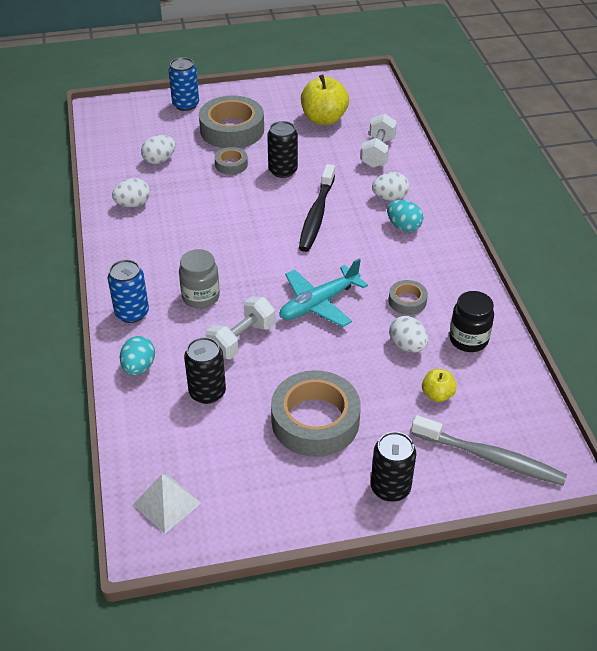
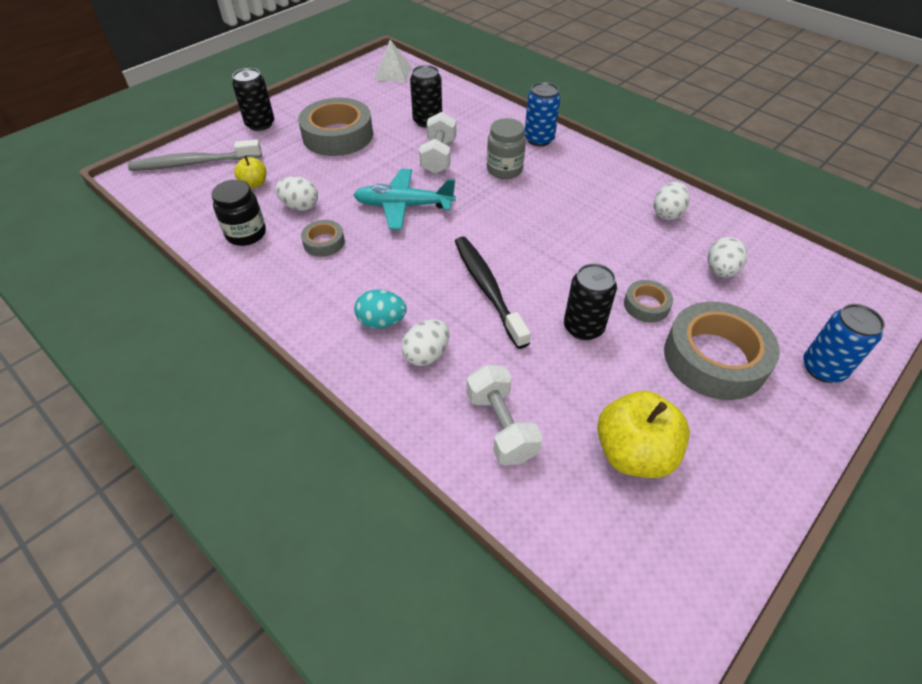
camera: 145 degrees right, 5 degrees up
(139, 367) = (489, 115): turquoise egg -> none
(318, 303) = (403, 206): turquoise plane -> turquoise plane turned 105 degrees counterclockwise

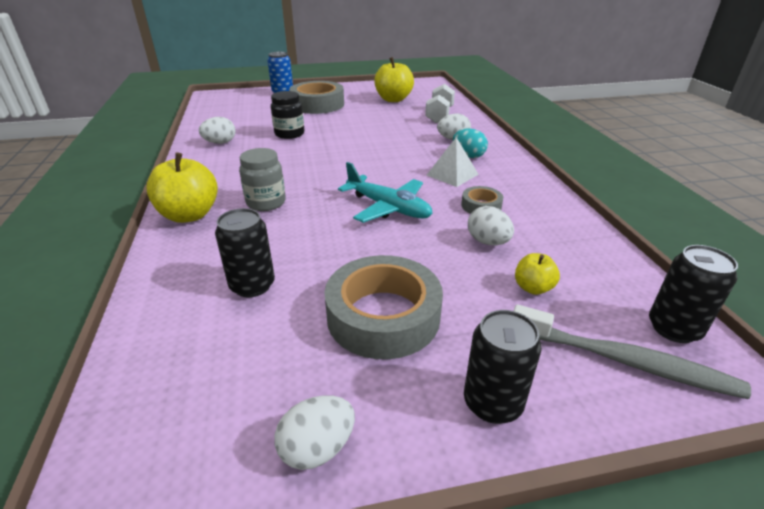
camera: 145 degrees left, 15 degrees down
(246, 234) = (554, 236): black jar -> black jar (289, 134)
(393, 73) = (156, 427): white pyramid -> white pyramid (452, 174)
(438, 157) = (302, 236): white dumbbell -> none
(487, 289) = (387, 149): black toothbrush -> none
(539, 139) = (189, 215): blue can -> yellow apple
(583, 327) = (358, 124): black can -> black can (674, 328)
(646, 305) = (313, 121): grey tape -> none
(720, 271) = (252, 119): white egg -> white egg (317, 448)

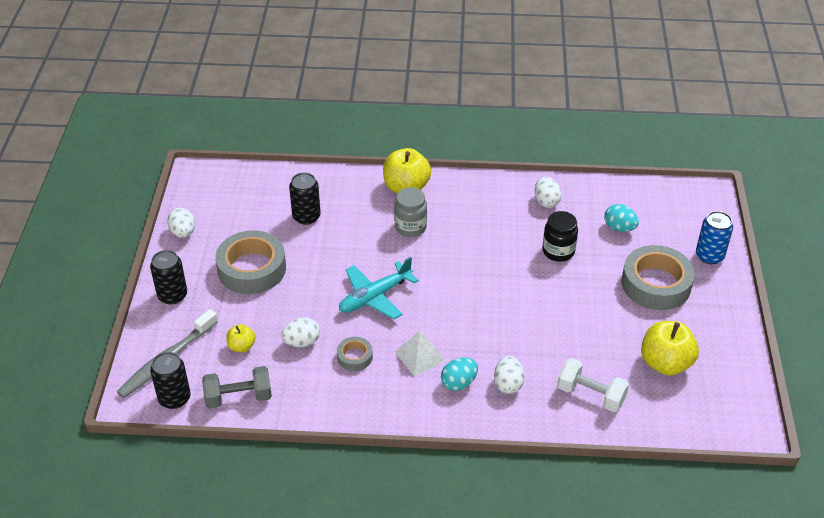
camera: 105 degrees right, 10 degrees up
(255, 117) = (619, 228): none -> turquoise egg
(609, 270) = (238, 397): none -> grey dumbbell

